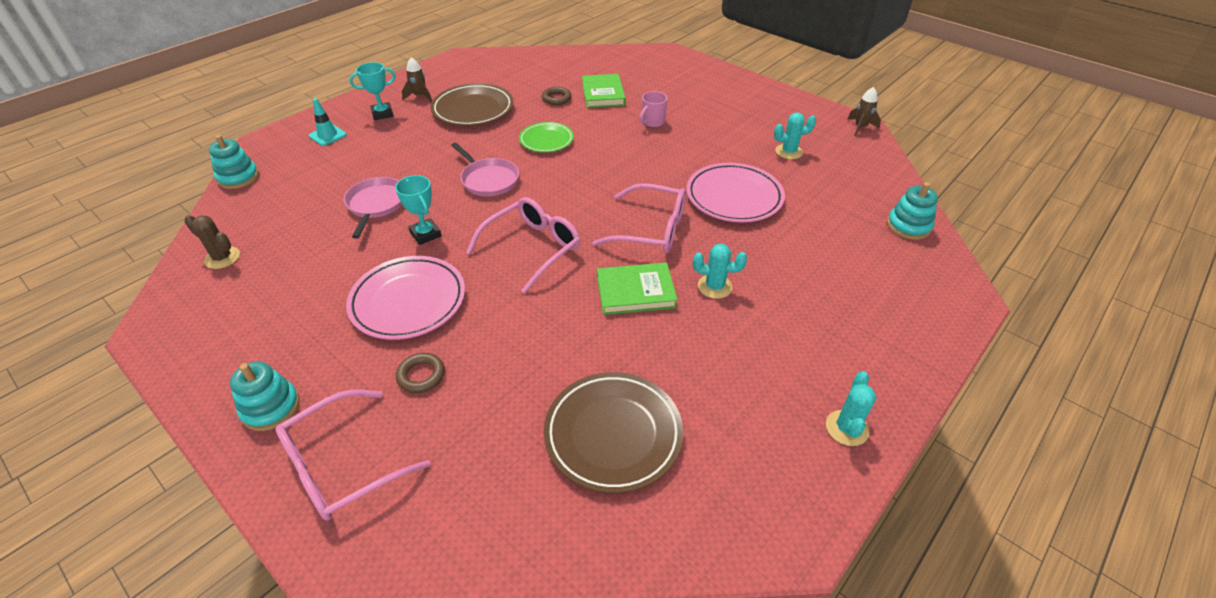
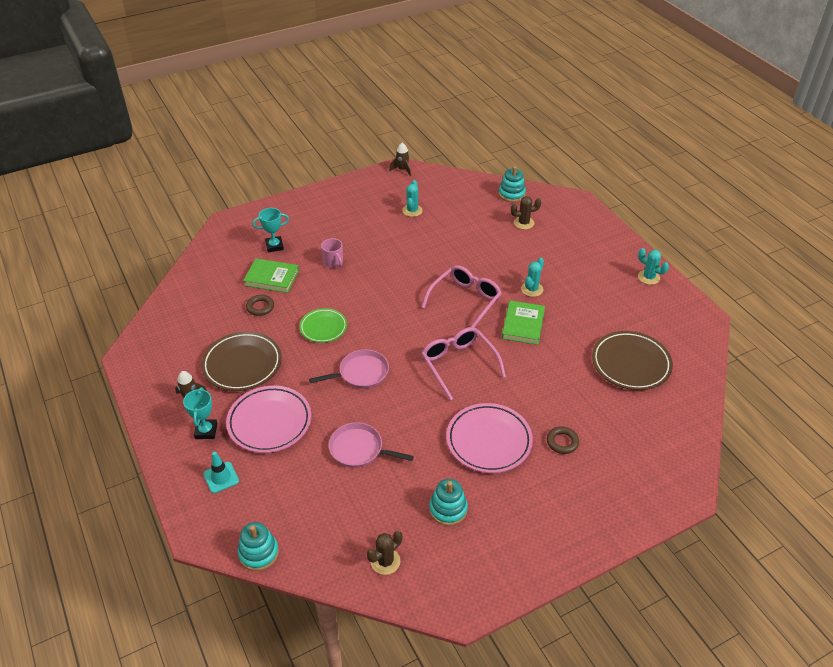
camera: 70 degrees left, 0 degrees up
(271, 408) = (567, 525): turquoise stacking toy -> turquoise stacking toy (448, 509)
(343, 464) = (622, 487): pink glasses -> none
(425, 234) = (415, 422): turquoise trophy -> turquoise trophy (274, 246)
(734, 197) = (449, 252): pink plate -> pink plate (269, 422)
(854, 250) = (523, 223): none -> brown cactus

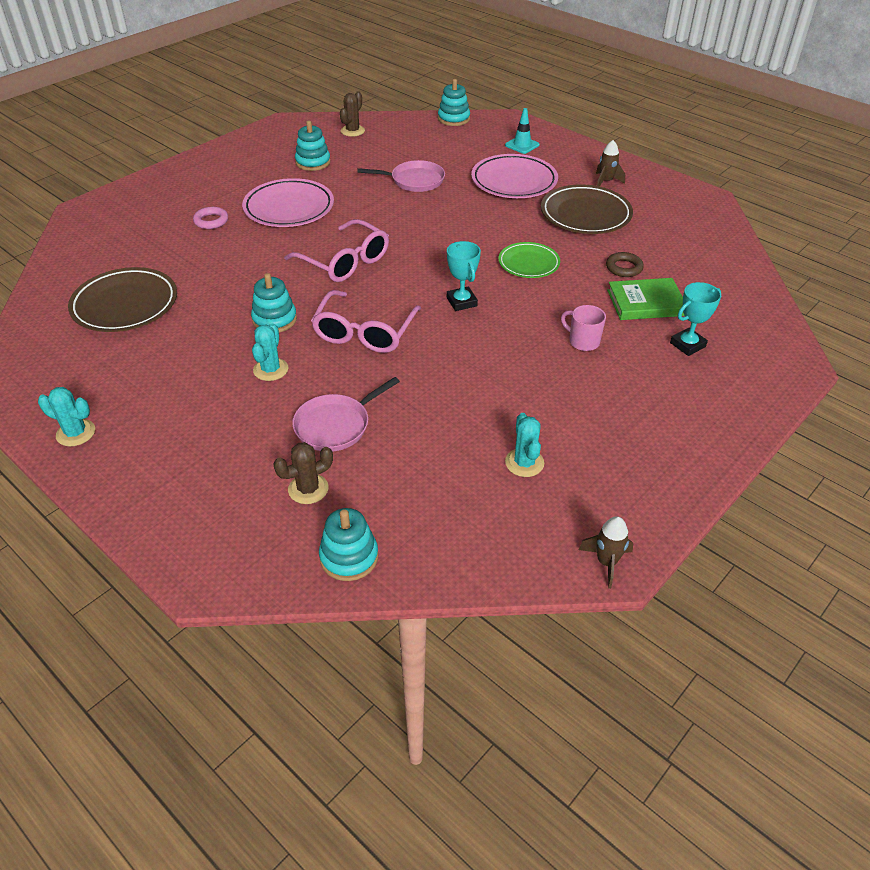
camera: 160 degrees right, 0 degrees up
(206, 431) = (566, 166): turquoise trophy -> turquoise trophy (461, 302)
(361, 373) = (452, 232): pink pan -> pink pan (335, 425)
(523, 325) = (274, 319): green book -> turquoise stacking toy
(562, 442) = (211, 221): brown ring -> pink ring

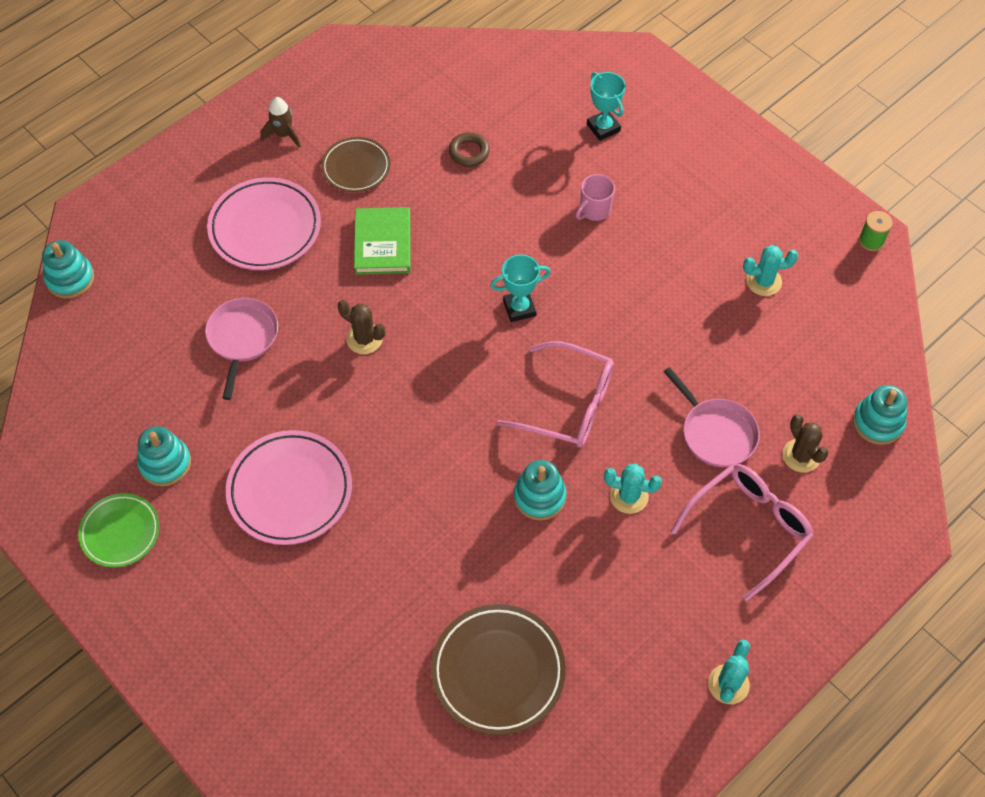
camera: 85 degrees left, 15 degrees up
(211, 221) = (309, 588): pink ring -> none
(344, 261) = (426, 424): pink glasses -> pink glasses (748, 529)
(352, 131) = (77, 411): brown cactus -> brown cactus (364, 339)
(522, 145) = (169, 207): turquoise traffic cone -> none
(528, 263) = (451, 237): green plate -> green plate (120, 532)
(585, 215) = (356, 167): brown plate -> brown plate, size x0.63
(606, 562) = (871, 241): brown rocket -> green spool
(645, 303) = (533, 146): green book -> green book (382, 244)

